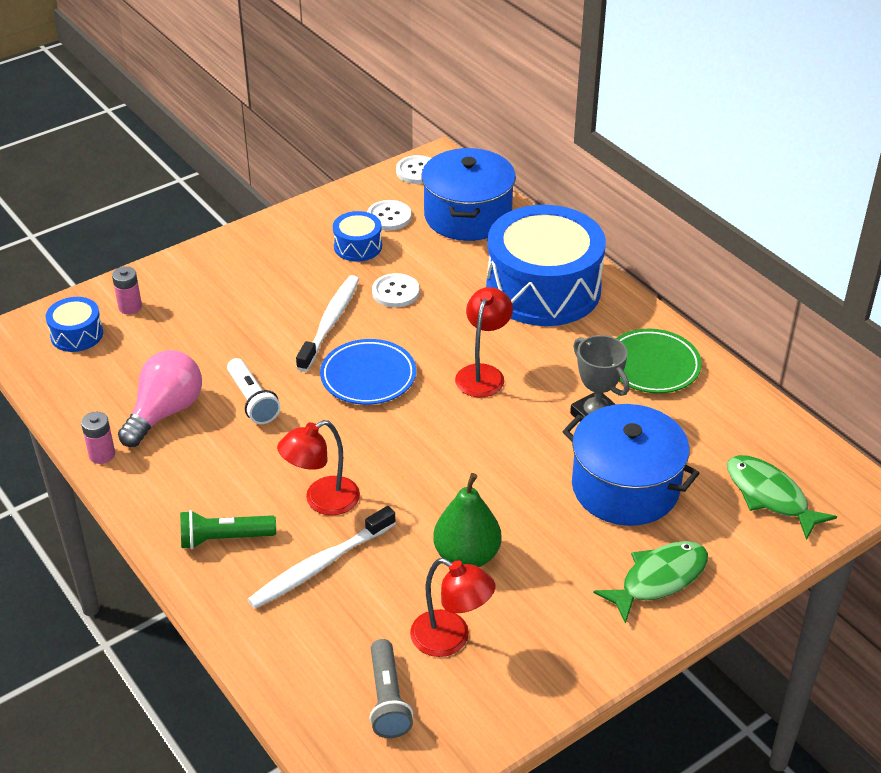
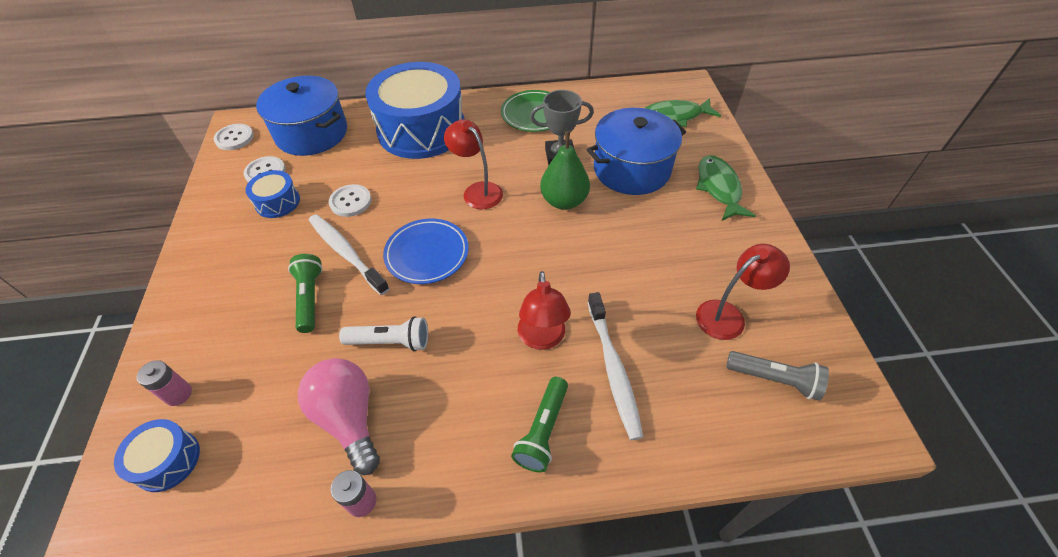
camera: 60 degrees left, 10 degrees up
(264, 327) = (310, 298): none -> green flashlight
(467, 556) = (650, 272): green pear -> green pear (564, 201)

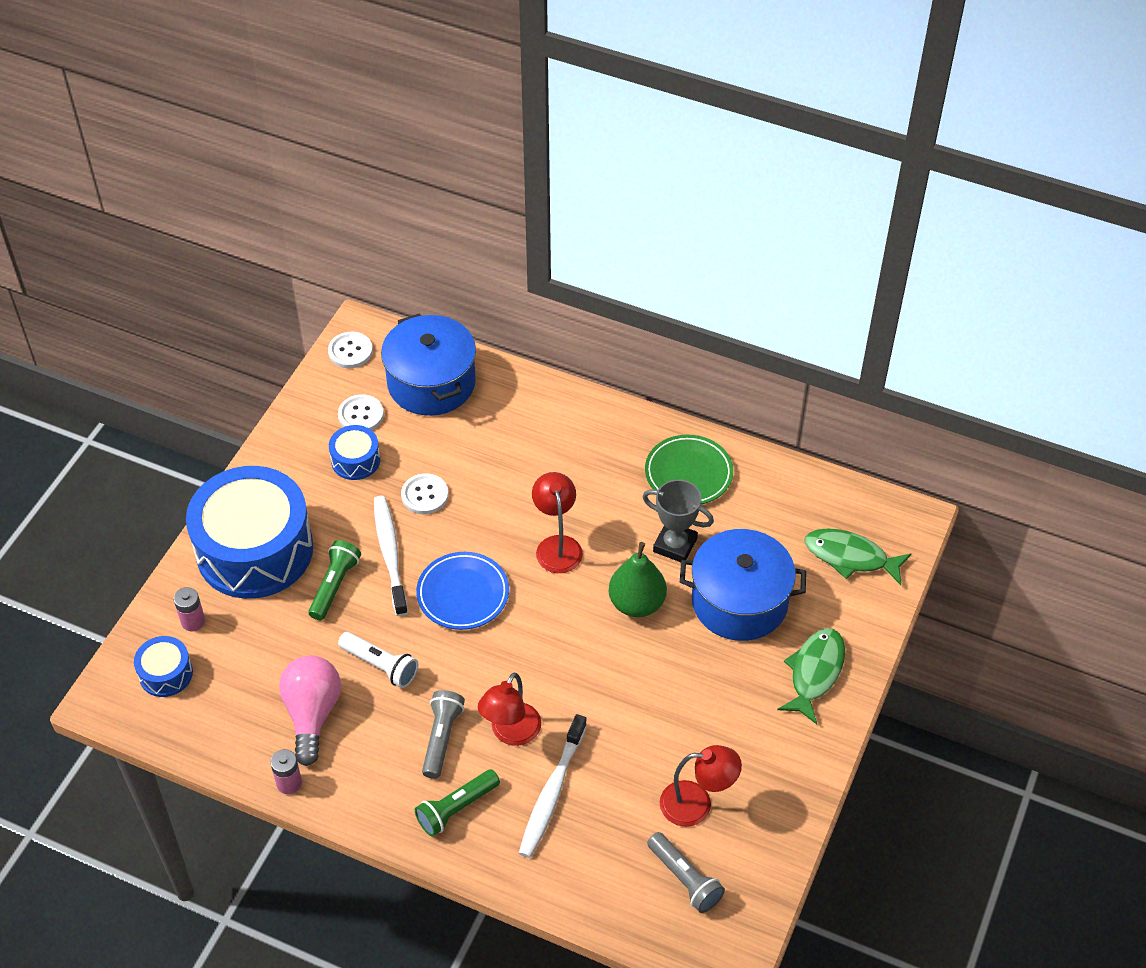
camera: 30 degrees right, 0 degrees up
(421, 129) = (550, 434): blue drum -> blue drum (255, 550)
(486, 374) = (442, 738): none -> grey flashlight

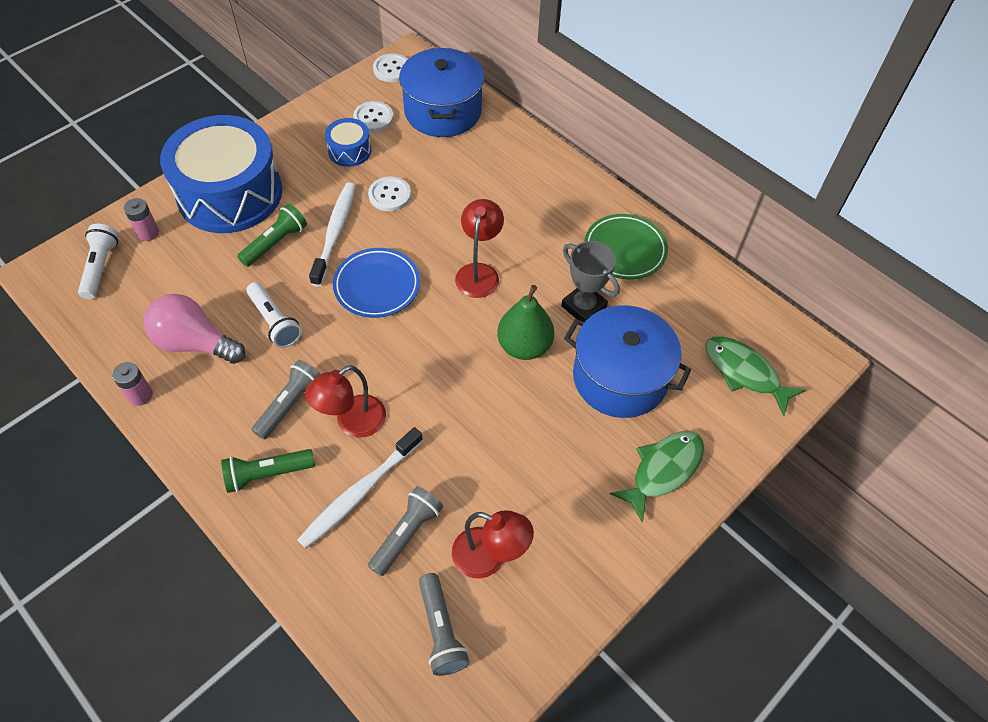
camera: 20 degrees right, 5 degrees up
(166, 674) = (101, 267): blue drum -> white flashlight
(312, 714) = (195, 343): pink light bulb -> pink light bulb turned 90 degrees counterclockwise
(614, 812) = (407, 534): none -> grey flashlight

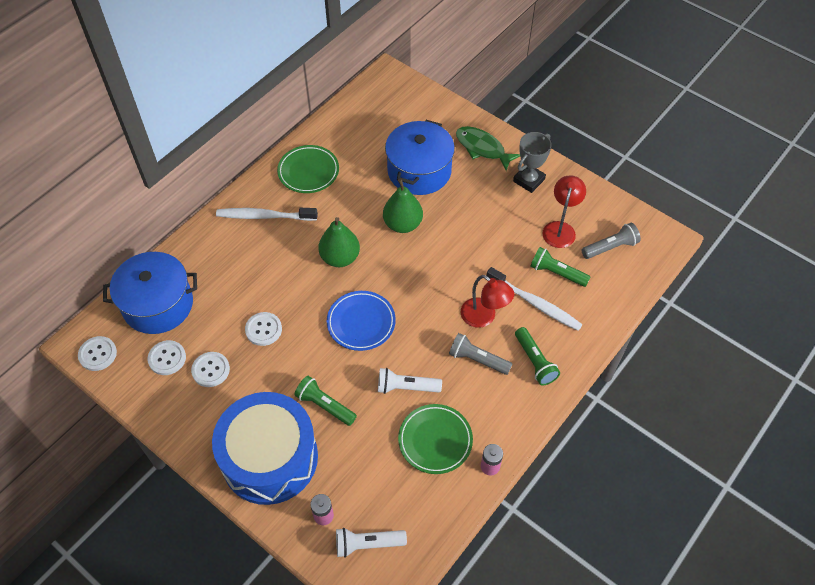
camera: 95 degrees left, 0 degrees up
(195, 343) = (435, 440): pink light bulb -> green plate
(274, 322) = (406, 387): white flashlight -> white flashlight turned 135 degrees counterclockwise
(335, 232) = (309, 362): white toothbrush -> white toothbrush (264, 216)
(349, 151) = (210, 370): blue drum -> white button
(407, 534) = (556, 273): grey flashlight -> green flashlight
(479, 272) = (340, 257): red lamp -> green pear
(583, 307) = (363, 193): grey trophy -> grey trophy (529, 180)
(744, 373) = (404, 109): green fish -> none

